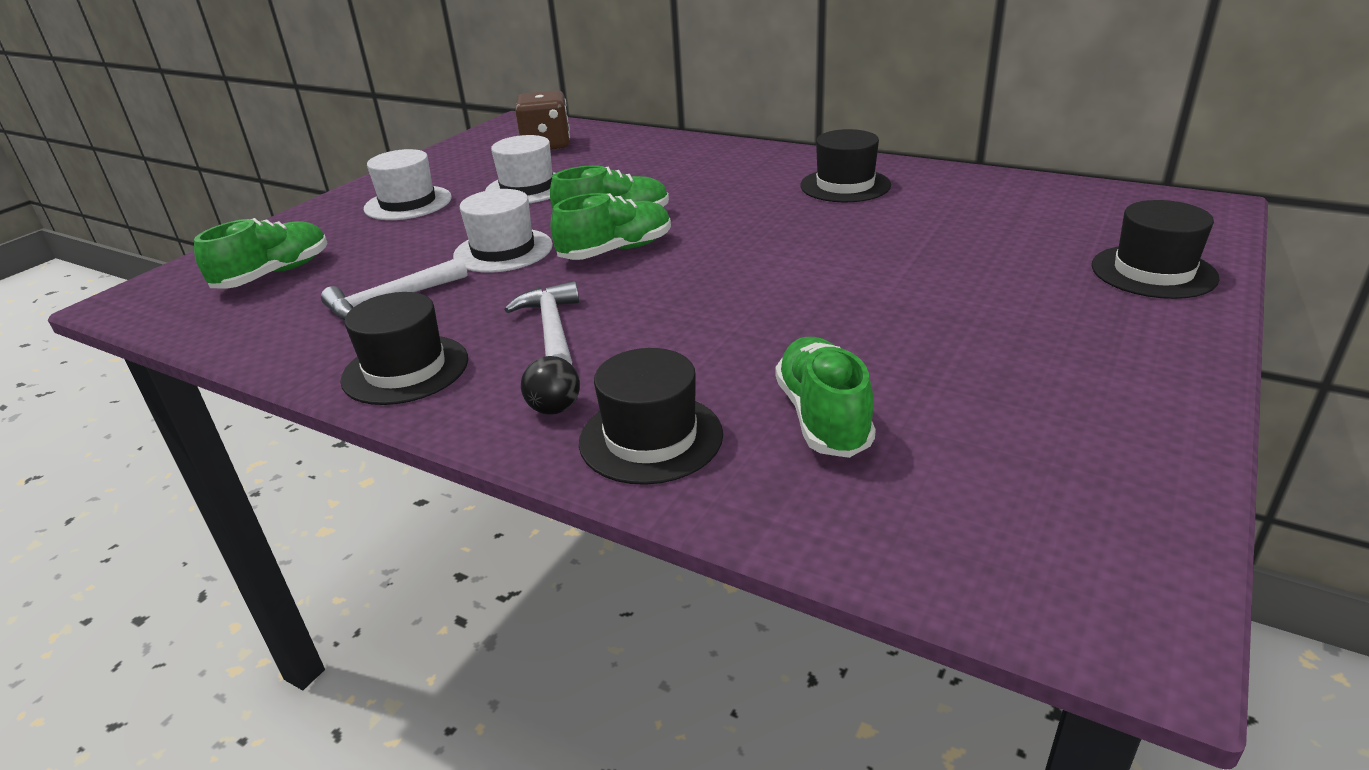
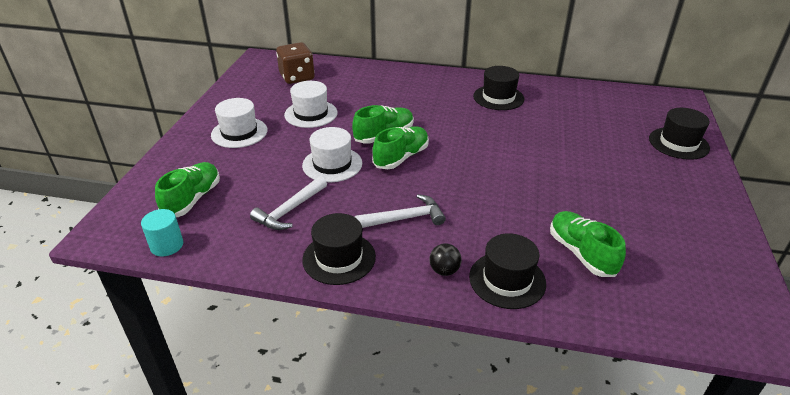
camera: 20 degrees left, 5 degrees up
(190, 324) = (167, 245): none -> turquoise cylinder
(552, 330) = (404, 218): white hammer -> white hammer turned 105 degrees clockwise

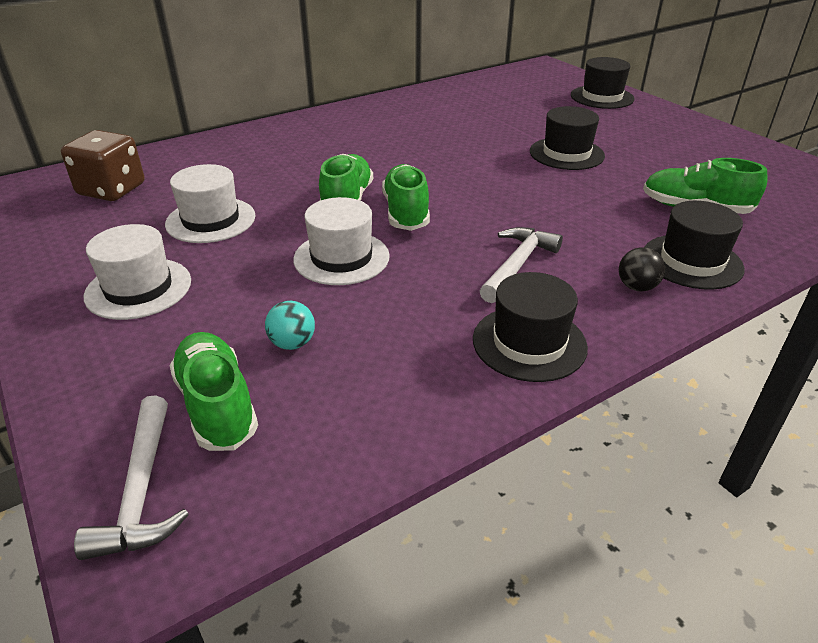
camera: 45 degrees left, 0 degrees up
(167, 245) = (288, 487): turquoise cylinder -> none
(252, 192) = (292, 343): none -> turquoise ball
(290, 210) = (382, 332): white hammer -> white hammer (141, 490)
(498, 97) = (400, 119): black hat -> black hat (566, 154)

